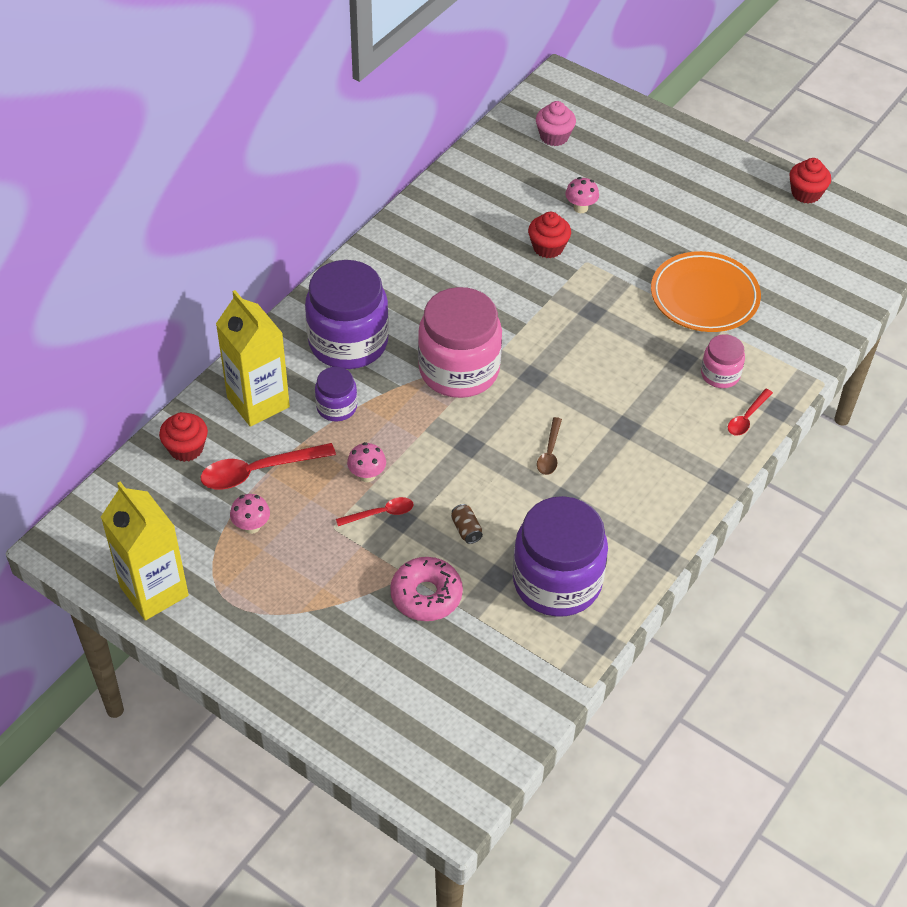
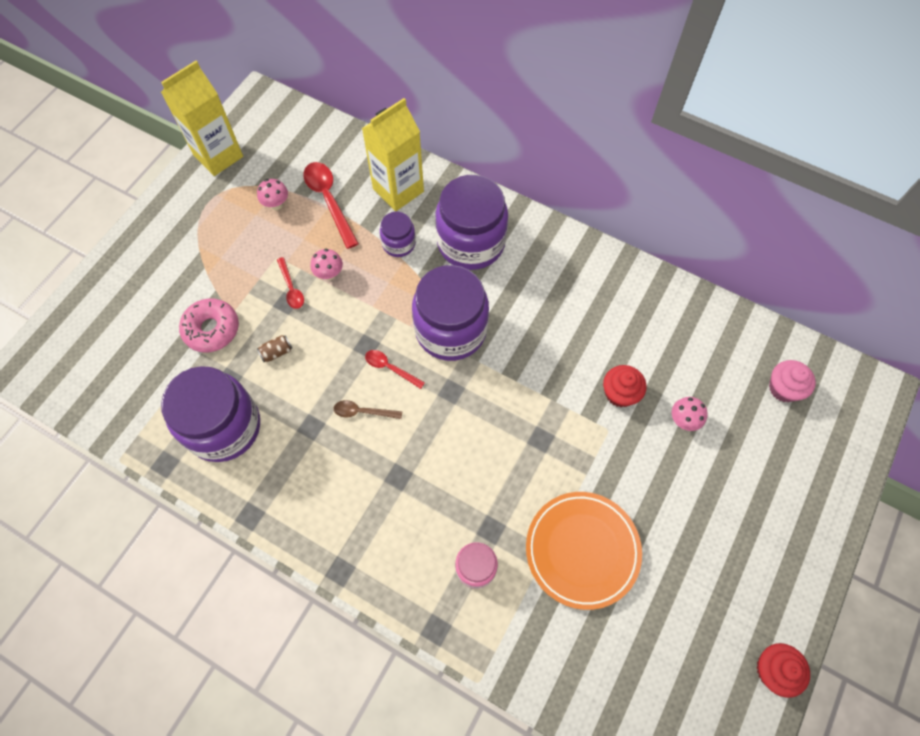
camera: 85 degrees right, 15 degrees up
(186, 448) = (348, 152): red cupcake -> none
(459, 370) = (451, 330): pink jar -> purple jar
(747, 418) = (421, 596): red spoon -> red spoon (390, 368)

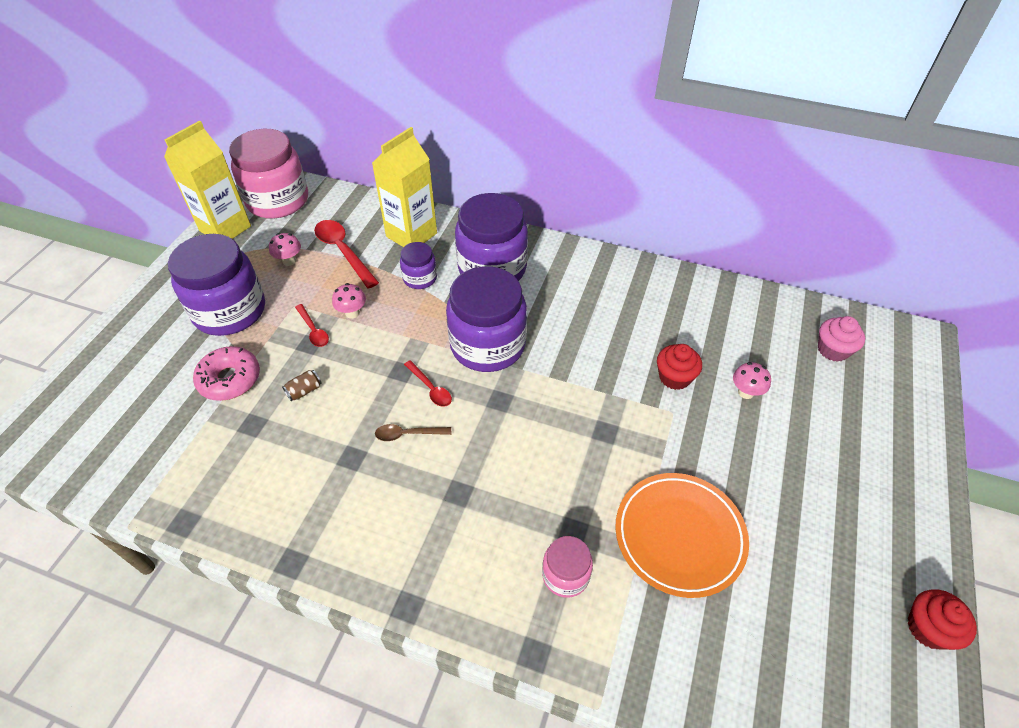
camera: 10 degrees left, 15 degrees down
(224, 427) = (251, 473): purple jar -> purple jar (230, 311)
(272, 128) = (278, 201): none -> pink jar
(390, 368) = (430, 388): red spoon -> red spoon turned 150 degrees counterclockwise

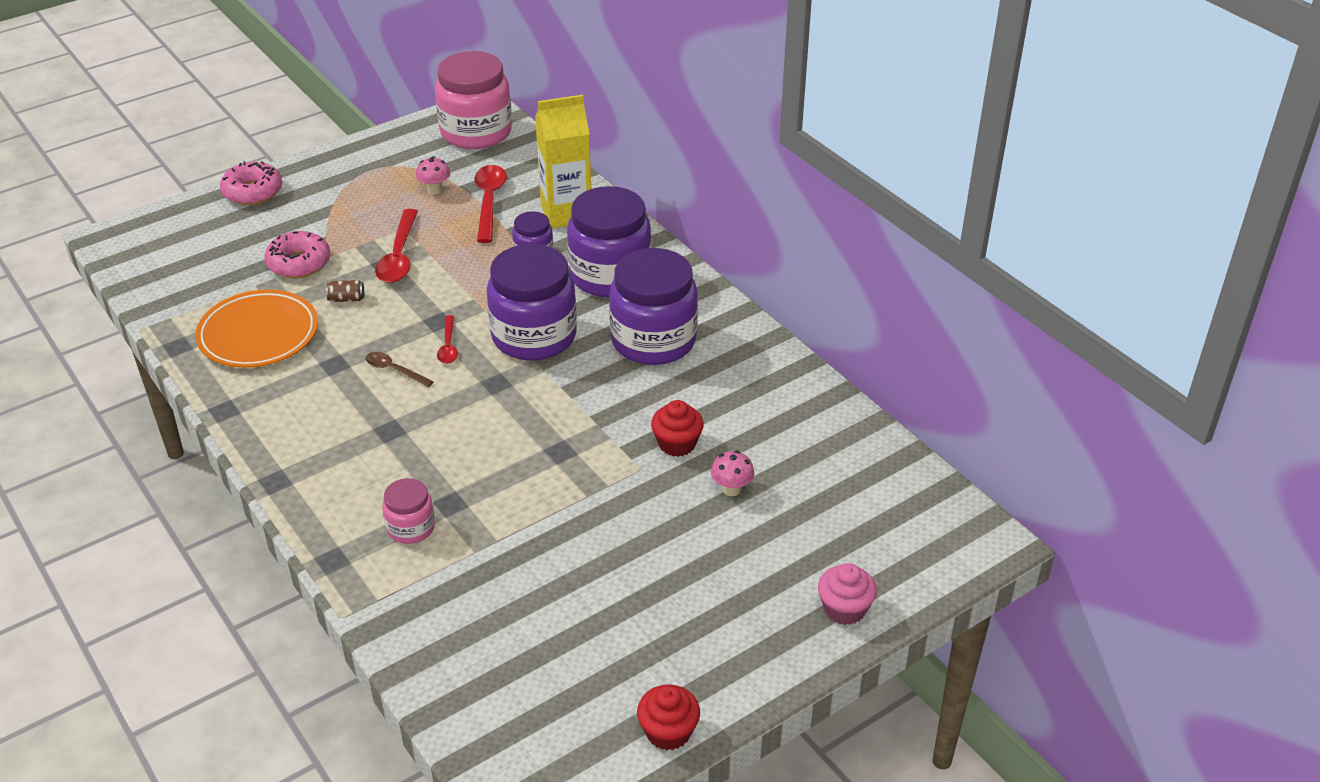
camera: 35 degrees right, 10 degrees down
(124, 333) = (253, 192): none -> pink donut
(225, 228) = (407, 139): yellow carton -> none
(230, 311) = (347, 210): purple jar -> purple jar (653, 340)
(313, 330) = (399, 256): red spoon -> red spoon, size x1.77
(352, 313) = (445, 256): pink mushroom -> none
(679, 536) = (533, 554): orange plate -> orange plate (258, 334)
(833, 350) = (872, 502): pink cupcake -> pink cupcake (844, 609)

